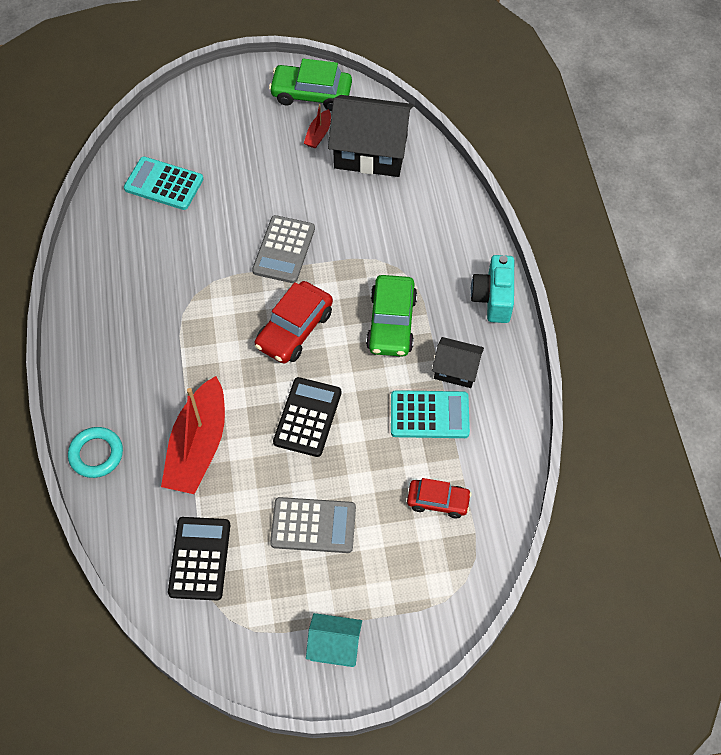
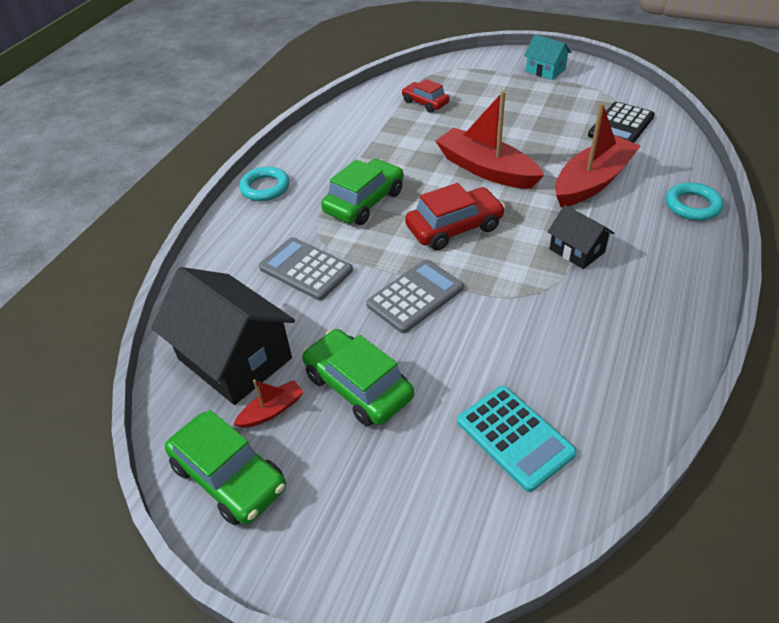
camera: 145 degrees left, 15 degrees down
(277, 171) = (358, 386): none -> green car
(307, 417) = (486, 169): black calculator -> red boat
(313, 525) = (523, 117): grey calculator -> grey calculator (306, 269)
(429, 415) = (389, 141): turquoise calculator -> none
(456, 370) = (343, 157): black house -> black house (576, 251)
(493, 298) = (265, 188): turquoise camera -> turquoise ring

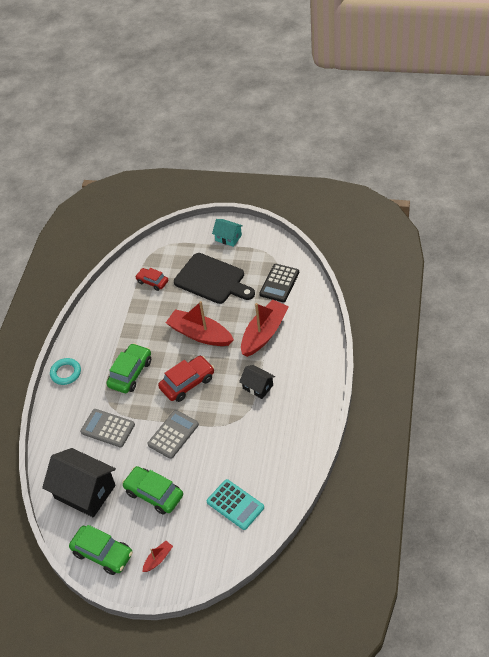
camera: 10 degrees left, 5 degrees up
(272, 410) = (113, 516): red boat -> red boat (158, 559)
(515, 111) = (212, 280): none -> black cutting board
(692, 205) = (321, 342): turquoise ring -> none

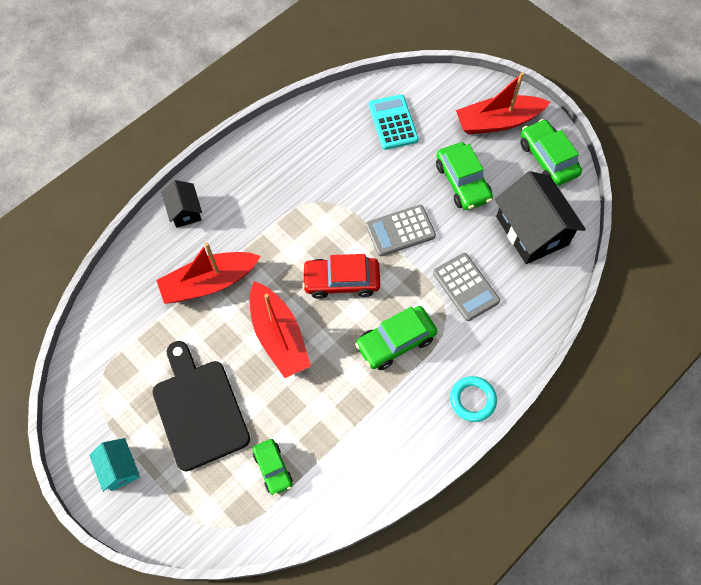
camera: 150 degrees left, 15 degrees up
(152, 282) = (273, 468): red car -> green car
(158, 559) = (498, 122): red boat -> red boat, size x2.20
(258, 387) = (273, 223): black house -> black house (185, 211)
(279, 283) = (130, 339): black calculator -> none

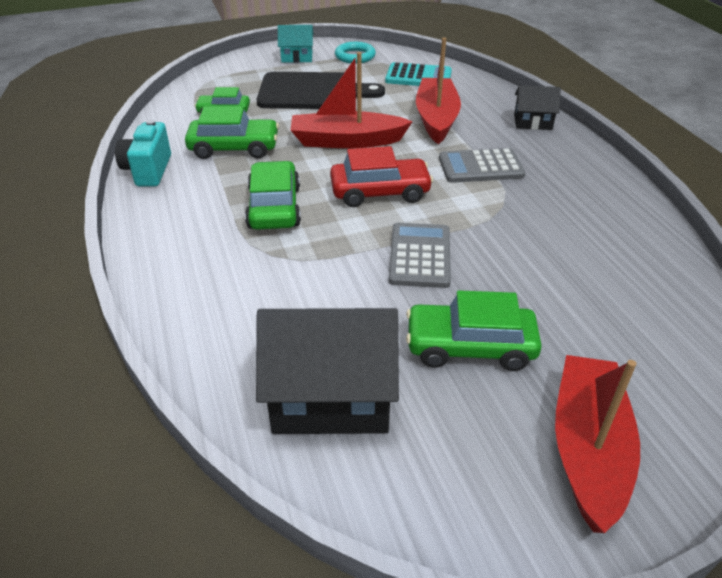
camera: 115 degrees right, 25 degrees down
(341, 281) = (380, 192): red car -> red car turned 60 degrees clockwise
(393, 122) = (621, 308): turquoise calculator -> turquoise calculator (418, 77)
(396, 466) = (148, 170): none -> turquoise camera
(465, 287) = (294, 285): grey calculator -> grey calculator (480, 167)
(472, 400) = (153, 239): turquoise ring -> turquoise ring (355, 56)
(547, 158) = (468, 493): green car -> green car (234, 148)

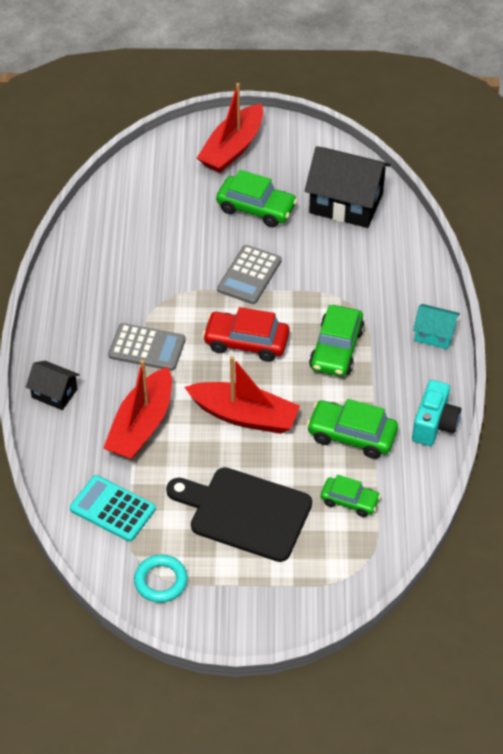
camera: 160 degrees left, 10 degrees up
(297, 57) = (233, 602): turquoise house -> turquoise house (434, 334)

